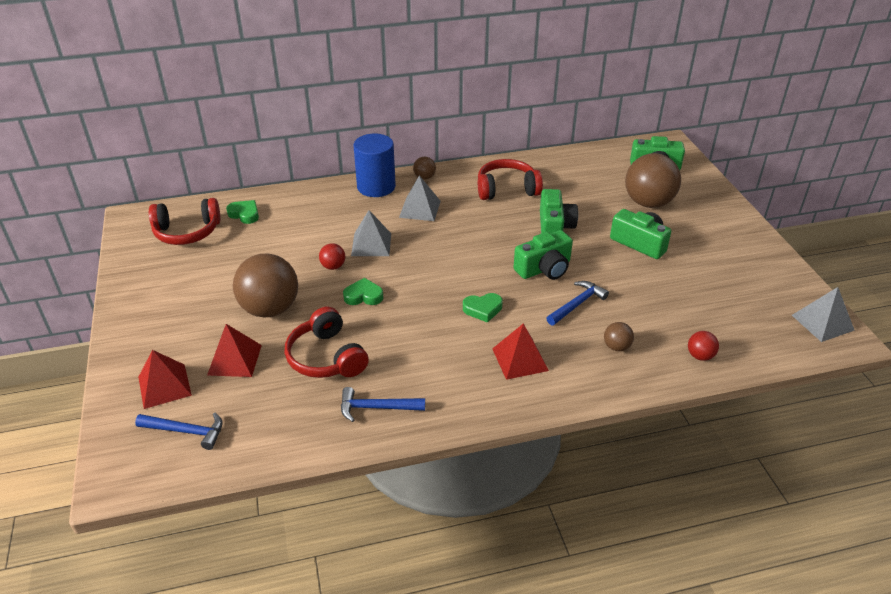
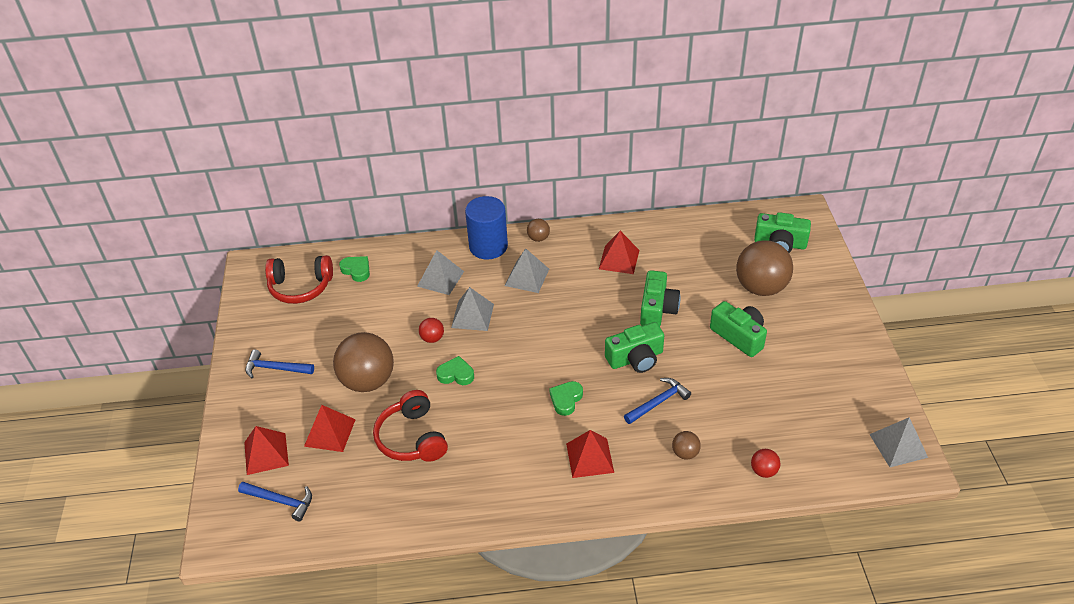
camera: 10 degrees right, 5 degrees up
(333, 216) = (440, 278): none -> grey pyramid
(376, 407) = (449, 495): blue hammer -> blue hammer (275, 368)
(483, 309) = (566, 399): green heart -> green heart turned 120 degrees clockwise
(507, 189) = (619, 259): red headphones -> red pyramid

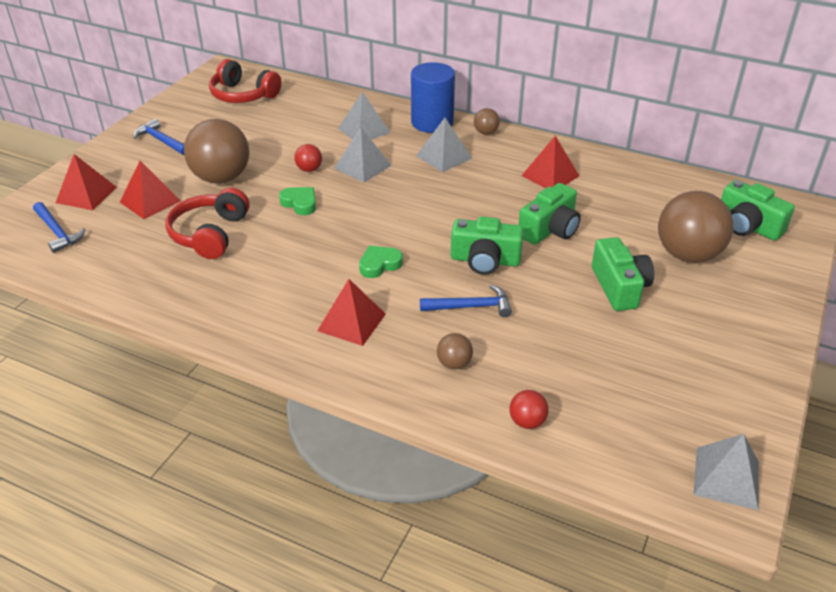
camera: 30 degrees right, 5 degrees down
(356, 270) = (300, 100): green heart -> none

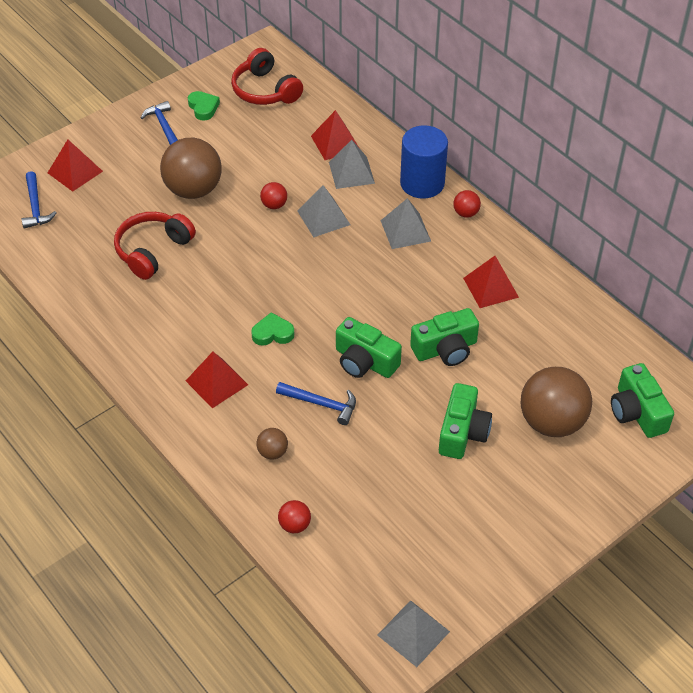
camera: 25 degrees right, 10 degrees up
(150, 201) = (122, 197): red pyramid -> red pyramid (335, 143)
(300, 203) = (244, 242): green heart -> green heart (203, 108)
(486, 132) = (466, 213): brown ball -> red ball

